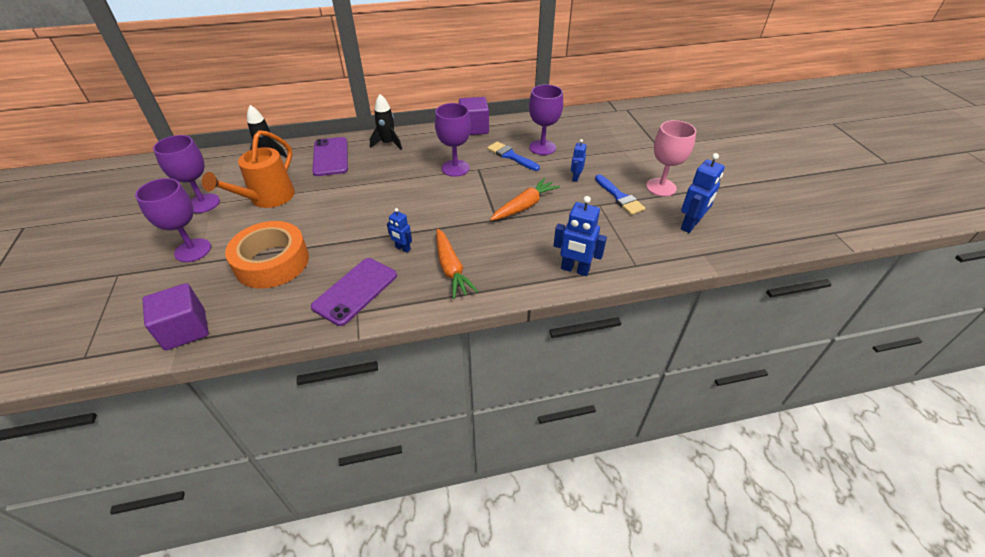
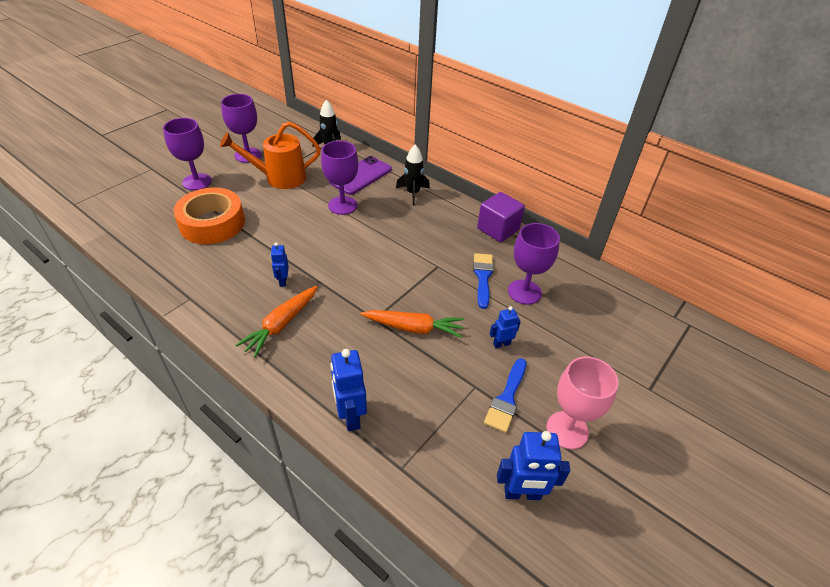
camera: 50 degrees right, 0 degrees up
(185, 329) = (120, 227): purple cube -> none
(355, 291) = (212, 284): purple phone -> none
(455, 168) = (422, 251): purple goblet -> purple goblet (342, 205)

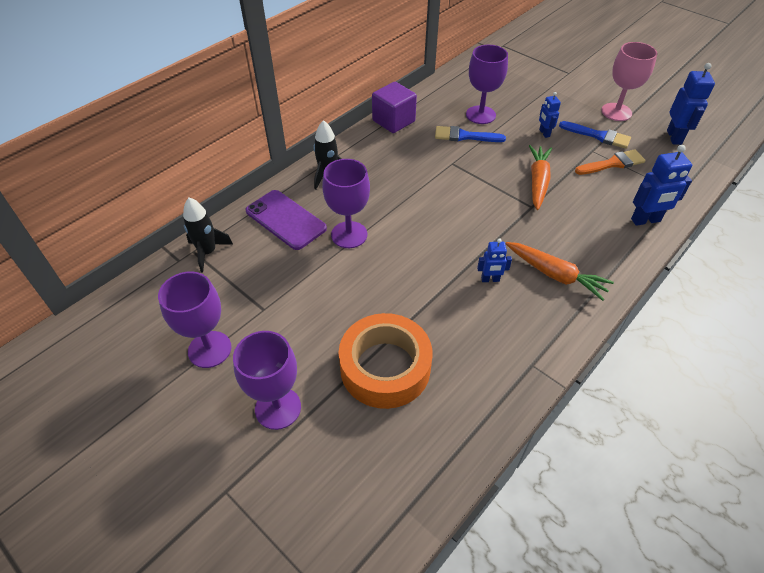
camera: 85 degrees left, 5 degrees up
(279, 178) = (280, 303): orange watering can -> none
(452, 403) = (612, 163): none -> orange brush

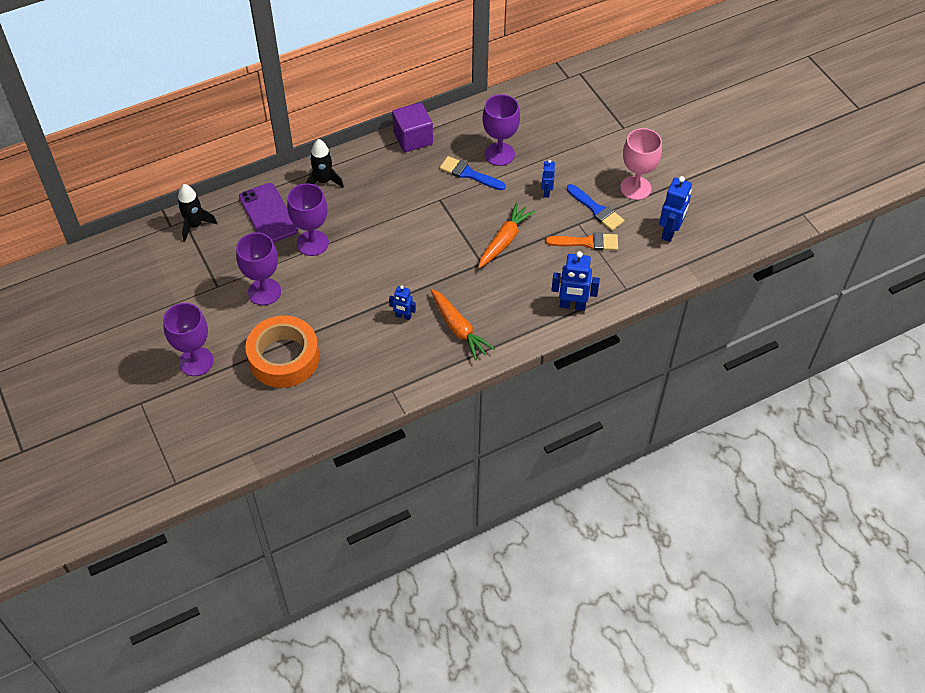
camera: 20 degrees right, 5 degrees up
(209, 349) = (166, 305): purple goblet -> purple goblet (264, 292)

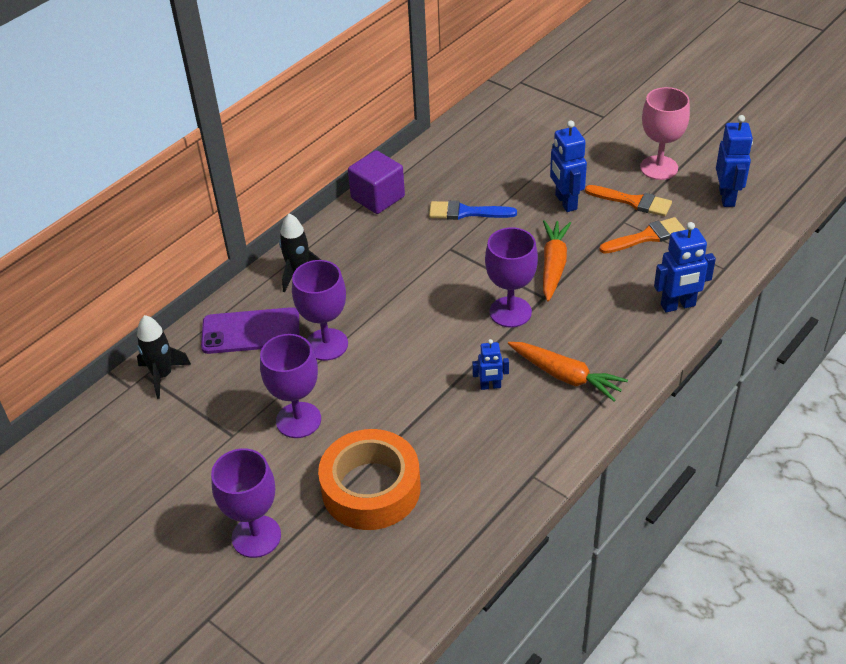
camera: 20 degrees left, 10 degrees down
(268, 214) = (251, 331): purple phone -> purple phone turned 45 degrees counterclockwise
(499, 154) = (487, 182): purple goblet -> purple goblet (510, 312)
(546, 192) = (565, 202): blue robot -> blue robot, size x1.71
(596, 209) = (633, 201): blue brush -> orange brush

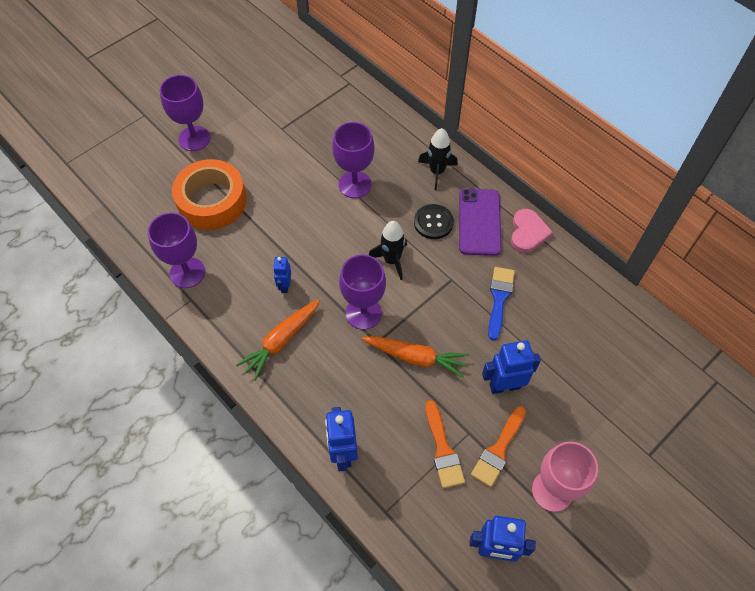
camera: 95 degrees right, 15 degrees up
(162, 375) = (346, 92): black rocket -> black rocket (391, 260)
(251, 331) = (379, 140): purple phone -> purple phone (479, 222)
(298, 420) = (284, 164): purple goblet -> purple goblet (187, 272)
(375, 269) = (433, 222): none -> black button
(378, 197) = (528, 232): purple cube -> pink heart

